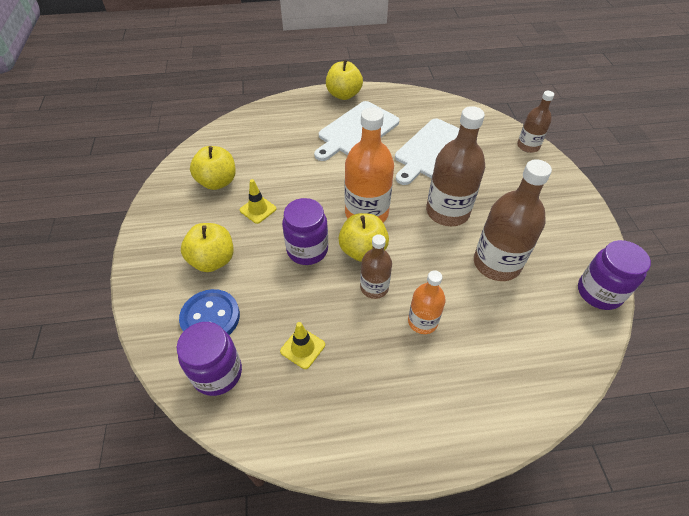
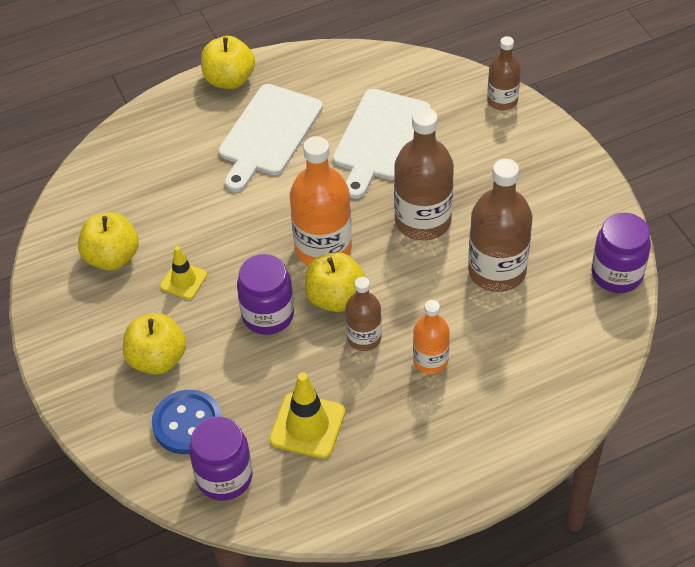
camera: 15 degrees left, 0 degrees up
(302, 348) = (307, 426): yellow traffic cone -> yellow traffic cone, size x1.59

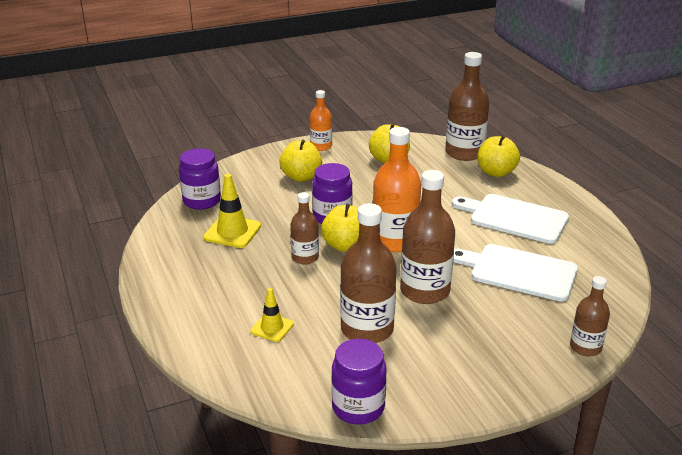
camera: 90 degrees right, 20 degrees down
(98, 173) = (464, 153): none -> brown bottle
(183, 280) = (366, 185): yellow traffic cone -> yellow traffic cone (272, 327)
(187, 423) = (247, 188): blue button -> none
(229, 79) = (571, 201): yellow apple -> yellow apple (496, 172)
(430, 361) = (277, 288): orange bottle -> orange bottle (321, 146)

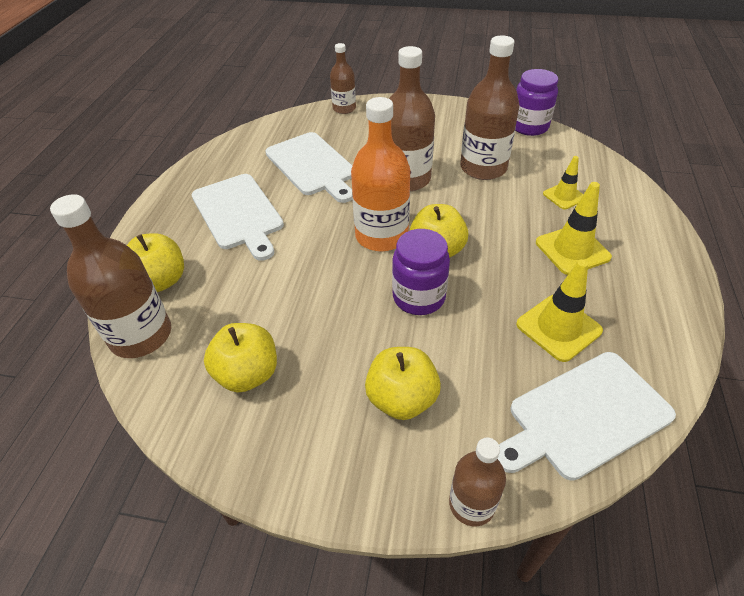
camera: 145 degrees left, 15 degrees up
(202, 201) = (584, 415): purple jar -> white cutting board
(244, 282) = (572, 250): none -> yellow traffic cone
(305, 257) = (490, 254): brown bottle -> brown bottle (471, 504)
(321, 146) = (309, 473): orange bottle -> none

